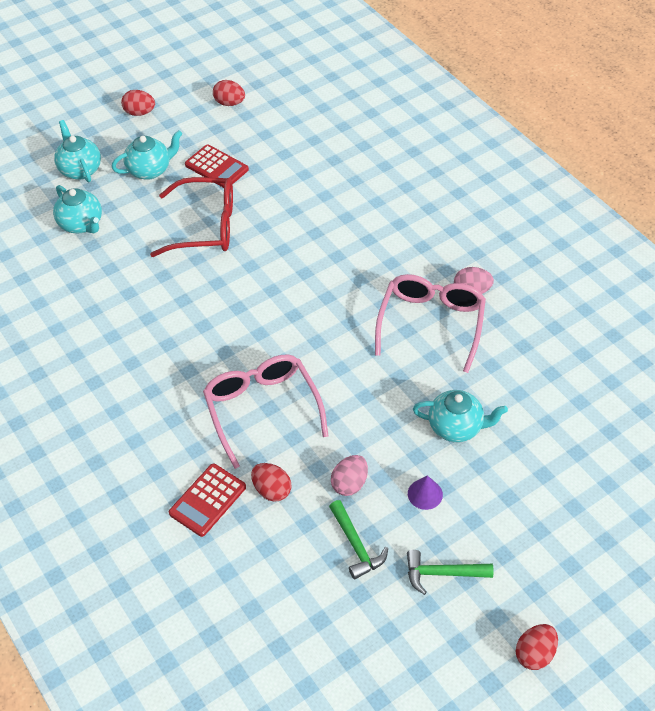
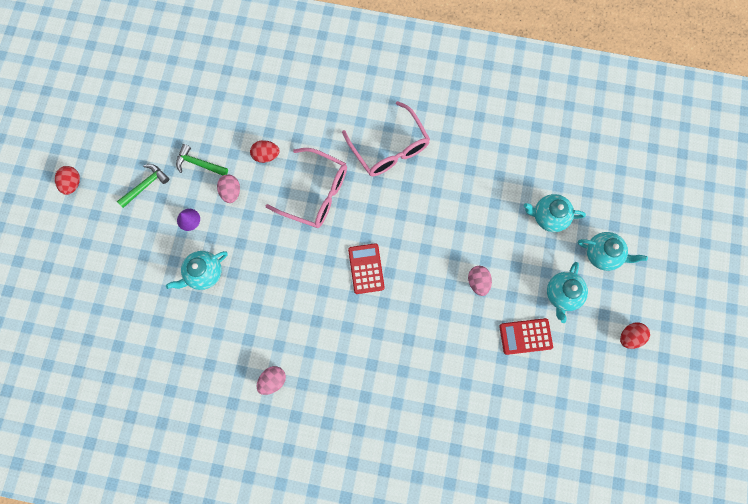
camera: 135 degrees right, 25 degrees up
(205, 226) = (478, 282): red glasses -> pink egg
(208, 500) = (291, 124): red calculator -> red calculator (366, 268)
(229, 103) = (584, 404): red egg -> none
(431, 324) = (276, 331): pink glasses -> pink glasses (389, 148)

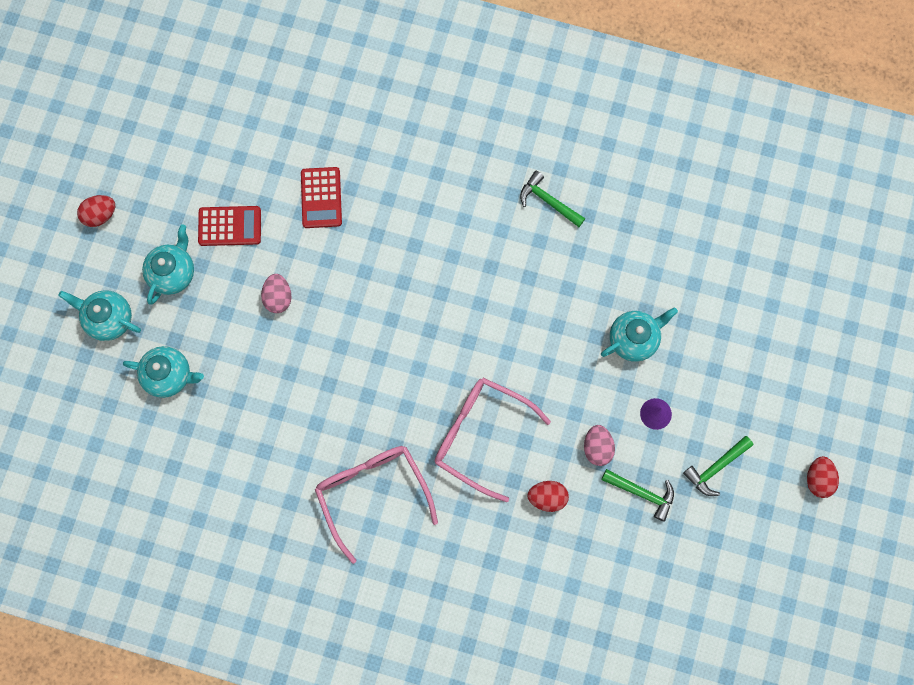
camera: 175 degrees left, 0 degrees up
(273, 380) = (548, 201): pink egg -> green hammer
(366, 268) = (421, 327): red calculator -> red calculator (321, 198)

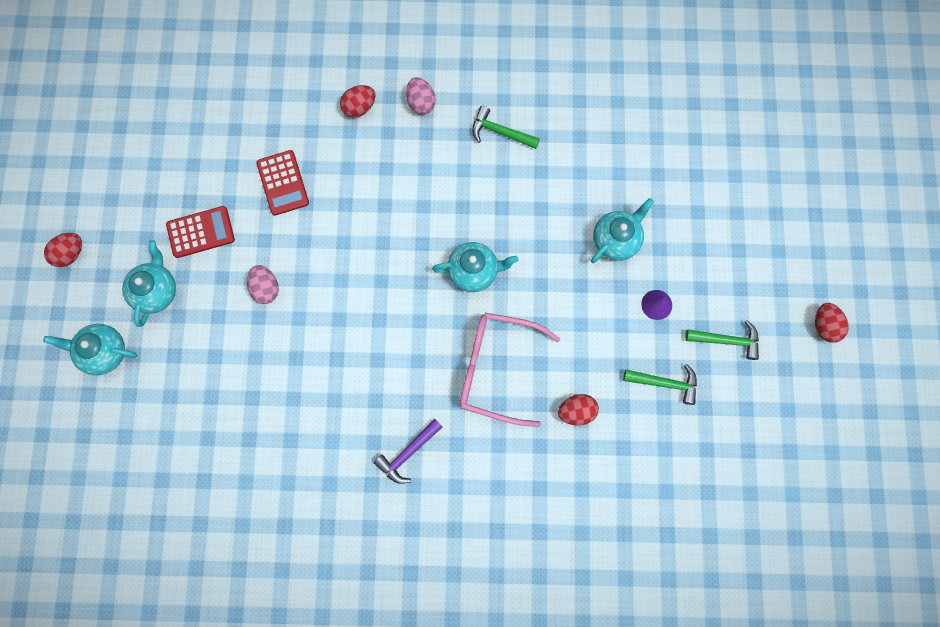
camera: 15 degrees left, 0 degrees up
(169, 375) = (177, 391): turquoise teapot -> turquoise teapot (474, 271)
(373, 493) = (408, 453): pink glasses -> purple hammer
(415, 141) = (359, 107): none -> red egg
(597, 447) = (610, 351): pink egg -> pink egg (421, 102)
(715, 467) = (727, 340): green hammer -> green hammer turned 120 degrees counterclockwise

